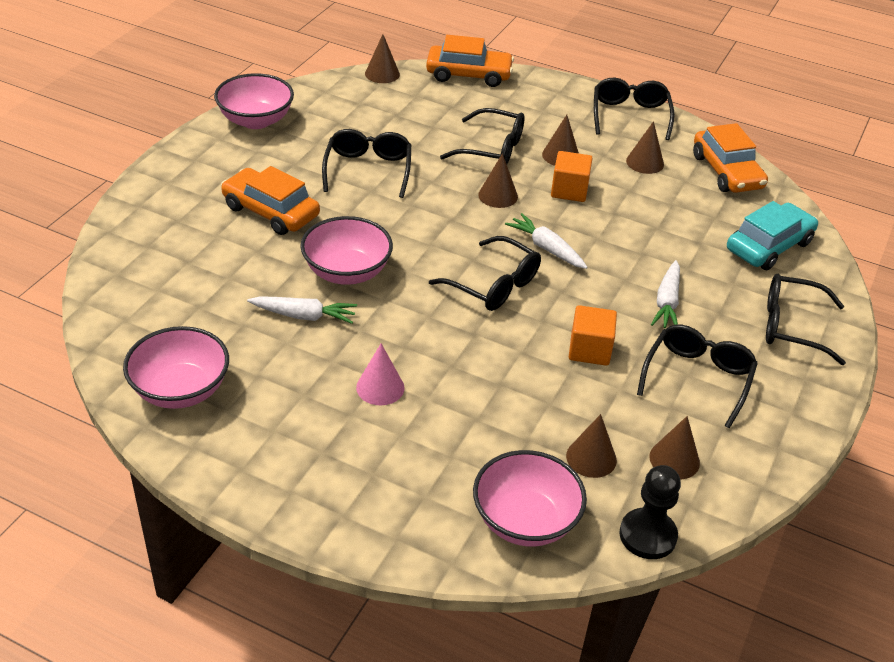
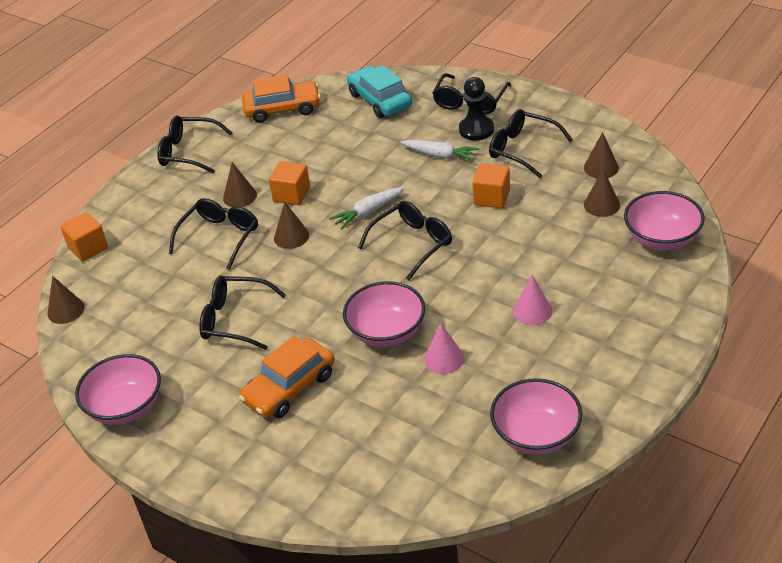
camera: 75 degrees left, 0 degrees up
(304, 316) = (444, 359): white carrot -> pink cone
(469, 74) = (88, 248): orange car -> orange cube
(645, 162) = (260, 150): brown cone -> none
(647, 535) = (668, 185): black pawn -> black pawn (476, 130)

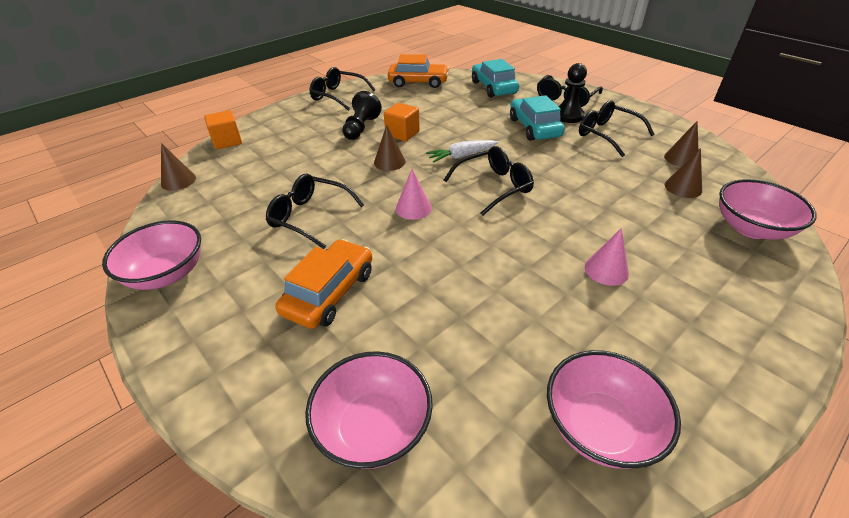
camera: 10 degrees right, 0 degrees up
(219, 237) = (331, 152): black glasses -> none
(239, 196) = (361, 128): brown cone -> black pawn
(289, 388) = (329, 292): orange car -> orange car turned 150 degrees clockwise
(386, 332) = (447, 258): pink bowl -> pink bowl (373, 427)
(440, 155) = (534, 127): white carrot -> turquoise car
(444, 359) = (500, 299): pink cone -> pink cone (413, 208)
(491, 197) = (575, 164): orange cube -> none

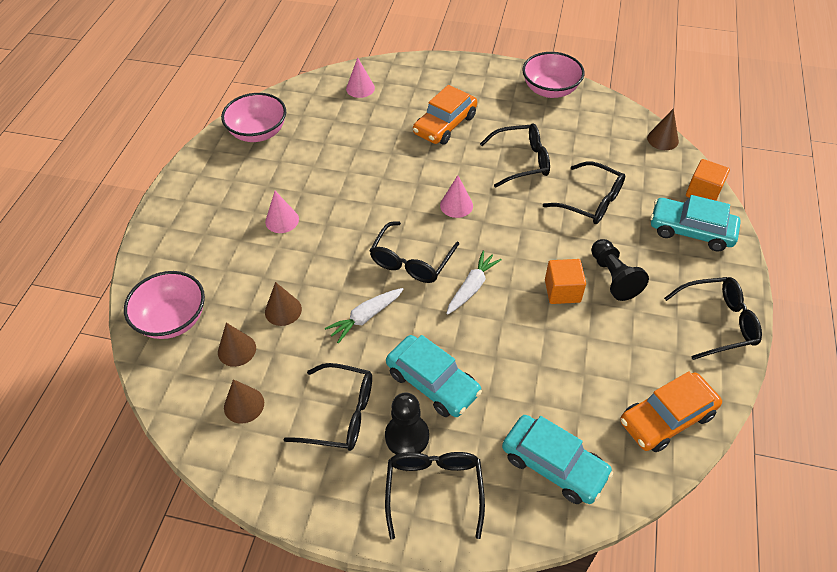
camera: 145 degrees right, 10 degrees up
(275, 128) = (691, 231): none -> turquoise car
(306, 167) = (590, 201): none -> black glasses
(329, 292) = (445, 125): orange car -> orange car turned 45 degrees clockwise
(373, 427) = (360, 88): pink bowl -> pink cone
(389, 162) = (529, 244): brown cone -> brown cone (283, 310)
(559, 169) = (366, 317): none -> white carrot

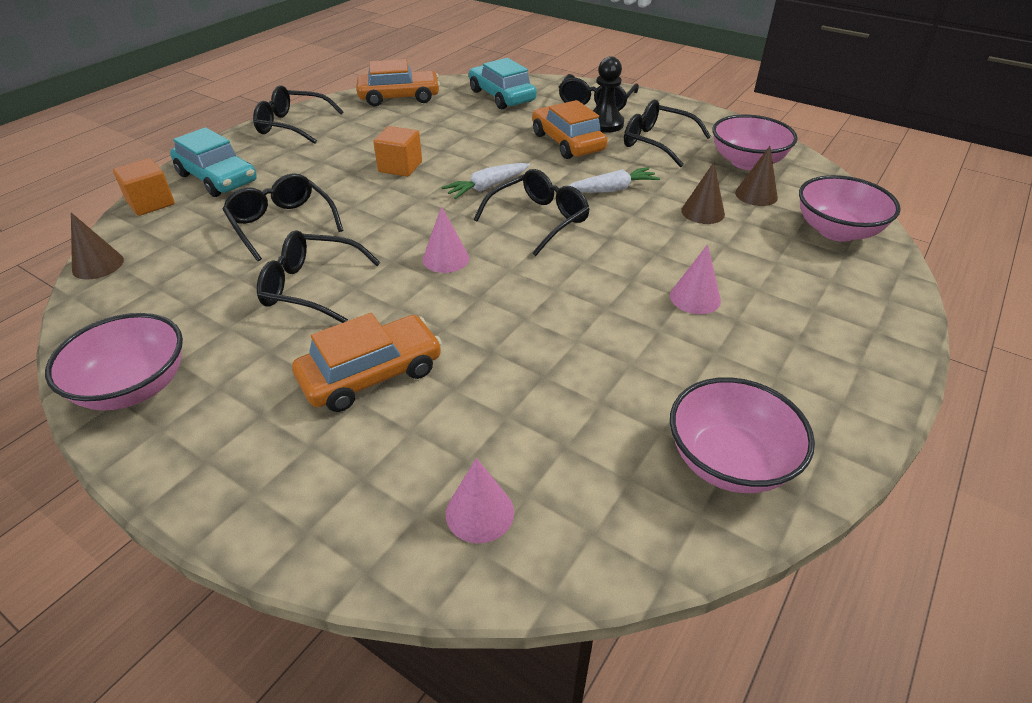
camera: 160 degrees left, 10 degrees down
(244, 405) = (747, 162): brown cone -> pink bowl
(433, 382) = (567, 142): turquoise car -> orange car
(613, 277) = (341, 165): black pawn -> none

